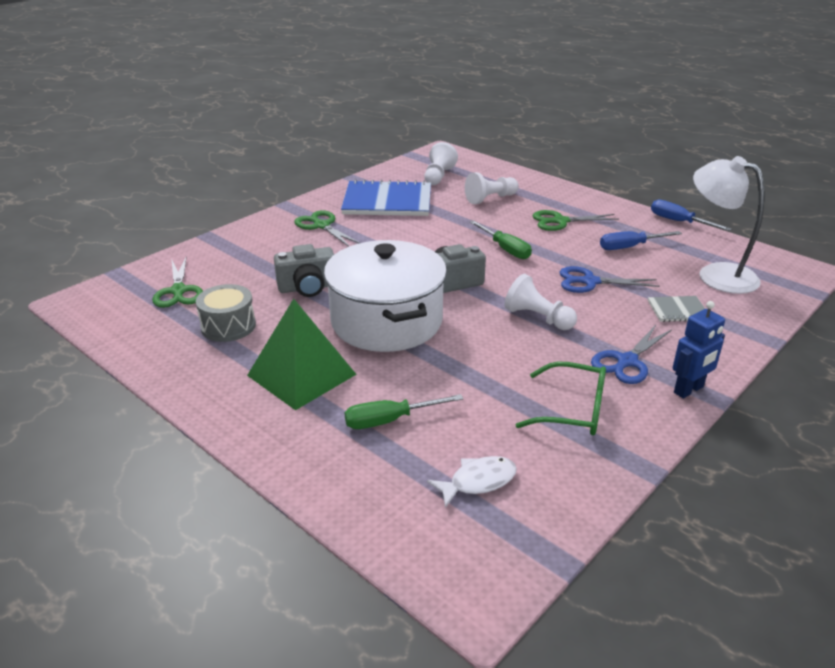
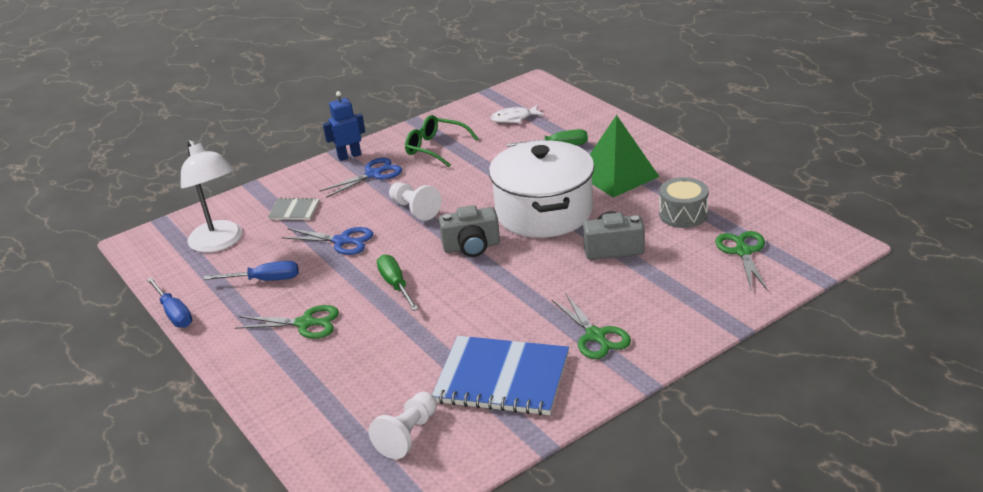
camera: 165 degrees left, 0 degrees up
(490, 199) = (361, 373): white pawn -> none

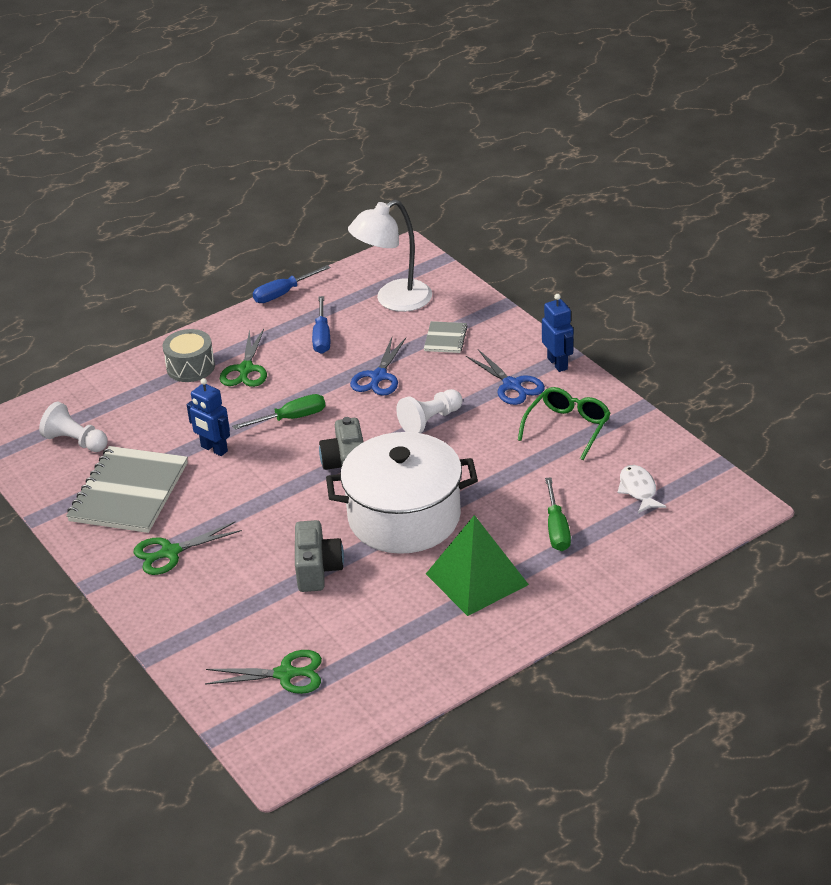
camera: 90 degrees right, 5 degrees up
(437, 328) = (214, 449): none -> blue robot
(502, 378) = (129, 492): blue notebook -> grey notebook
(683, 214) = (375, 631): grey drum -> grey drum (190, 367)

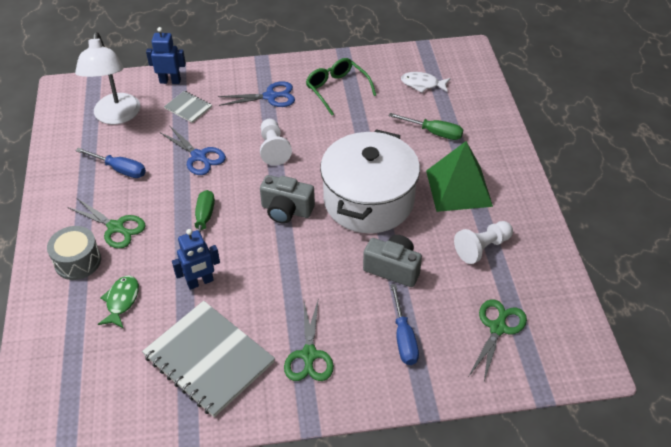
camera: 65 degrees left, 10 degrees up
(75, 441) = (105, 377): white pawn -> white pawn (482, 248)
(162, 413) = (121, 301): none -> green fish
(283, 293) = (40, 171): blue screwdriver -> blue screwdriver (403, 337)
(558, 363) = (267, 68): blue robot -> blue robot (170, 81)

